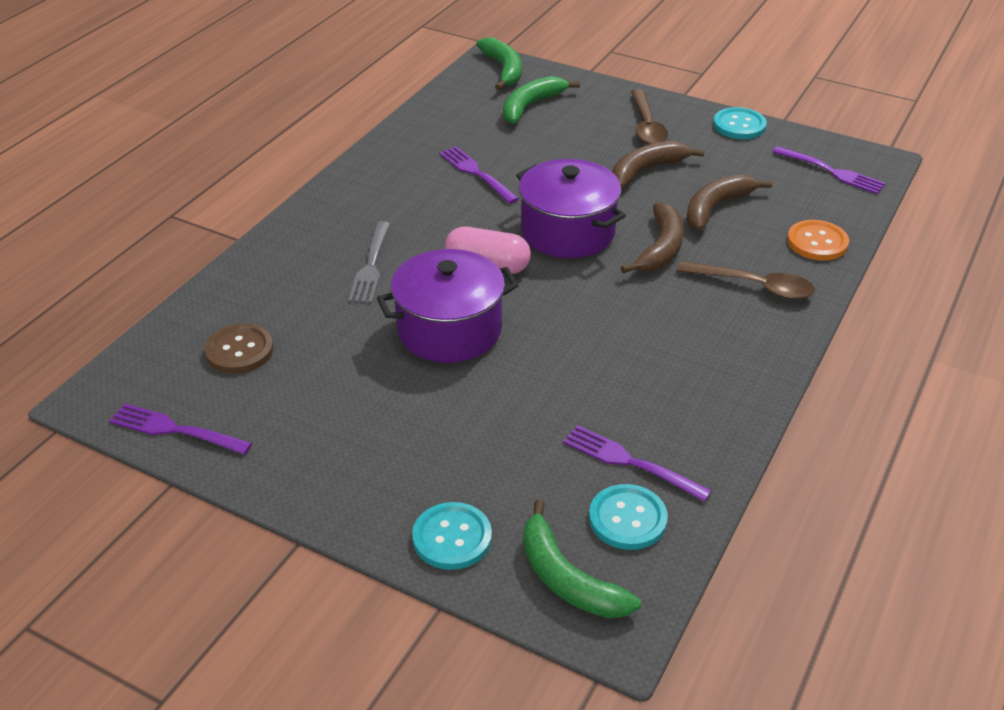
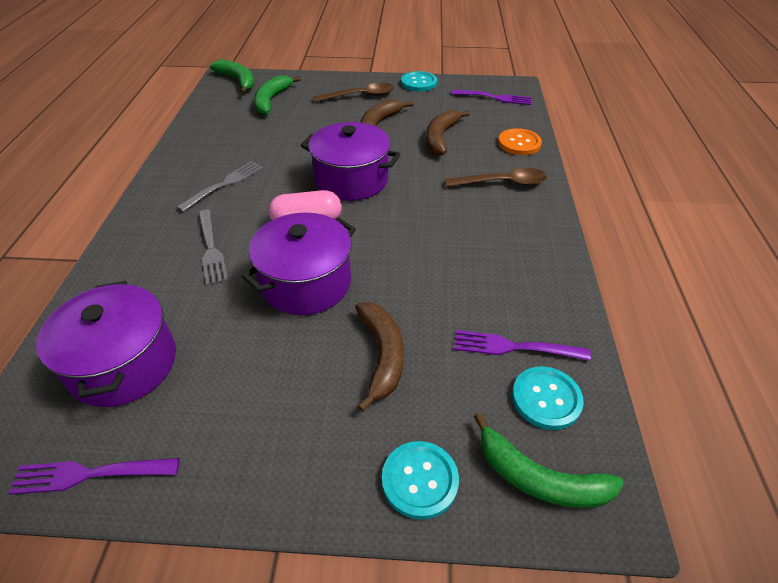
camera: 25 degrees left, 5 degrees up
(239, 350) = (124, 364): brown button -> purple pot
(419, 199) = (224, 185): none -> grey fork
(477, 173) = (259, 155): purple fork -> none
(647, 126) = (360, 96): brown spoon -> brown spoon turned 75 degrees counterclockwise
(661, 248) = (424, 174): brown banana -> brown banana (382, 355)

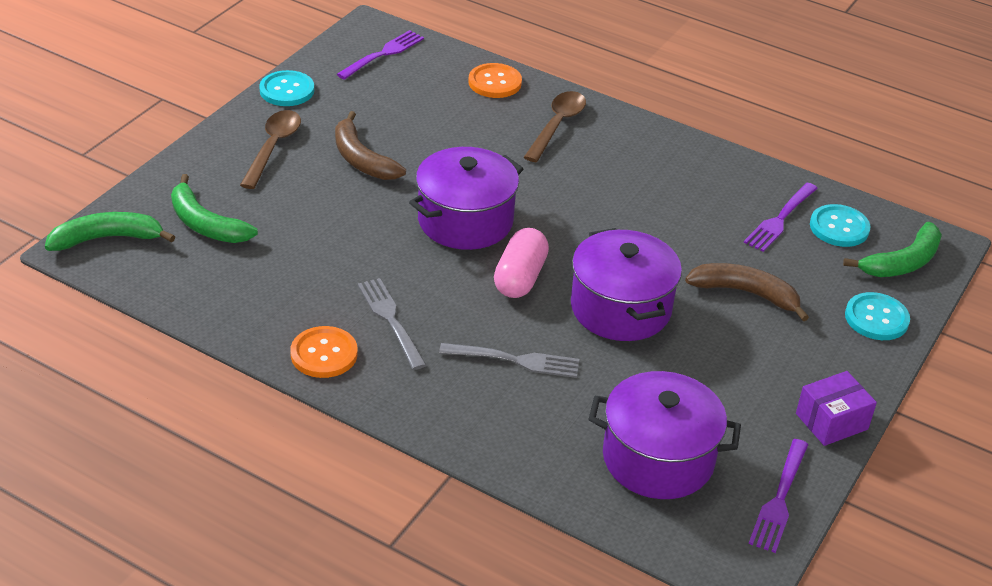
camera: 65 degrees left, 5 degrees down
(177, 172) = (324, 354): none -> orange button
(224, 486) = (831, 421): none -> purple box
(440, 137) = (434, 127): brown banana -> none

